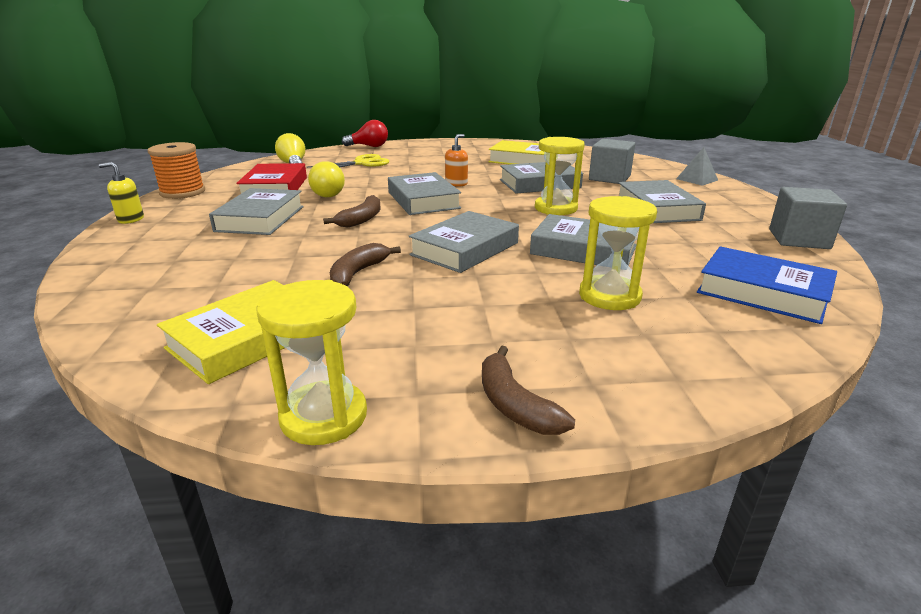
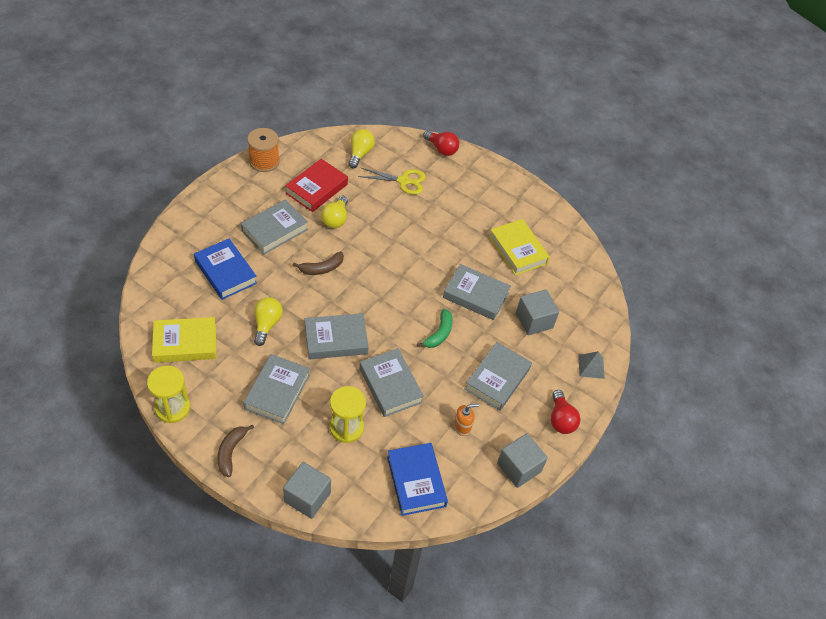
camera: 35 degrees right, 25 degrees up
(131, 219) = (216, 186): yellow soap dispenser -> none
(231, 262) = (226, 272): none -> blue book
(358, 273) = (267, 324): brown banana -> yellow light bulb
(423, 200) = (379, 267): grey book -> grey book (277, 392)
(456, 184) = (425, 258): orange soap dispenser -> orange soap dispenser (462, 427)
(555, 208) = (439, 333): yellow hourglass -> green banana
(708, 379) = (307, 497): none -> grey cube
(749, 205) = (561, 419): none -> red light bulb

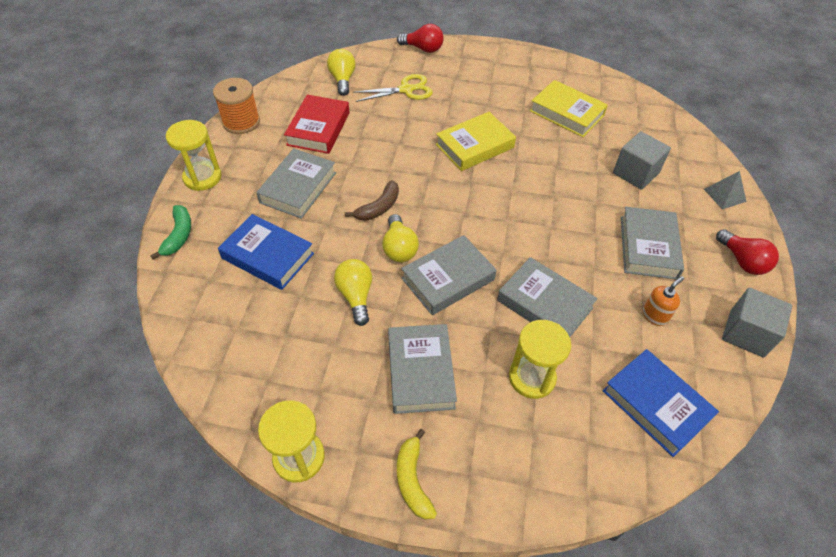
camera: 20 degrees left, 0 degrees up
(185, 343) = (266, 363): yellow book -> yellow book (474, 146)
(214, 196) = (202, 177): none -> yellow hourglass
(231, 452) = (412, 480): brown banana -> yellow banana
(307, 497) = (548, 492): grey cube -> none
(335, 219) = (360, 151): yellow light bulb -> yellow light bulb (399, 248)
(439, 333) = (553, 225): green banana -> green banana (179, 235)
(476, 295) = (560, 171): grey book -> none

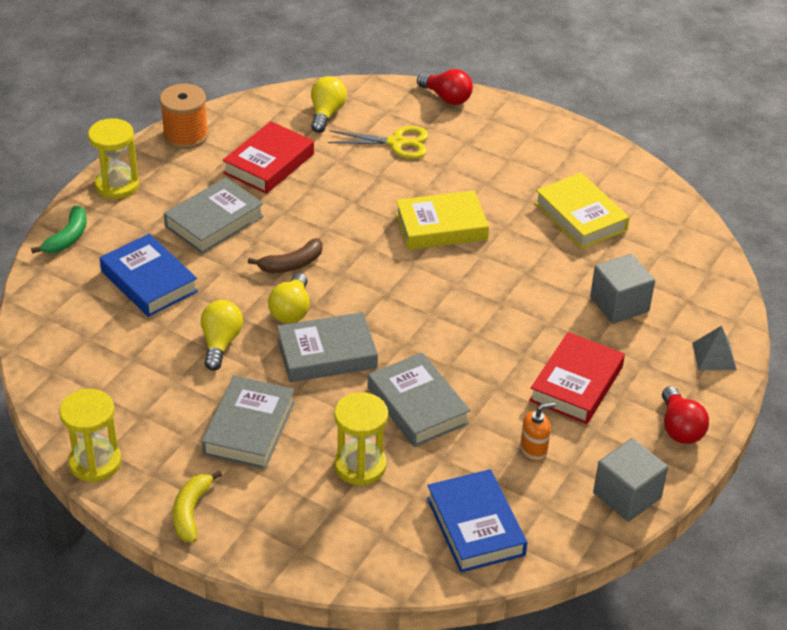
camera: 20 degrees right, 10 degrees down
(648, 247) = (576, 384): grey book -> red book

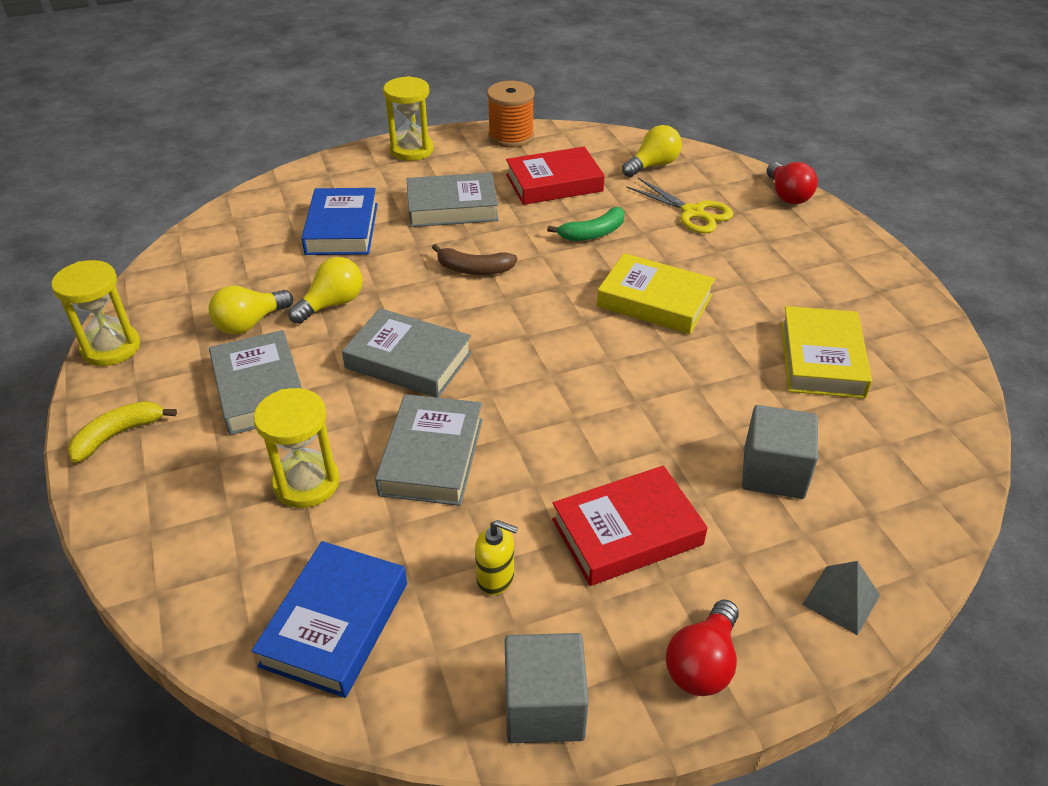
camera: 40 degrees right, 0 degrees up
(68, 238) = (326, 171): green banana -> green banana (593, 233)
(249, 428) = (260, 389): grey book -> grey book turned 75 degrees counterclockwise
(291, 310) = (425, 307): yellow light bulb -> yellow light bulb (250, 323)
(533, 450) = (496, 578): orange soap dispenser -> yellow soap dispenser

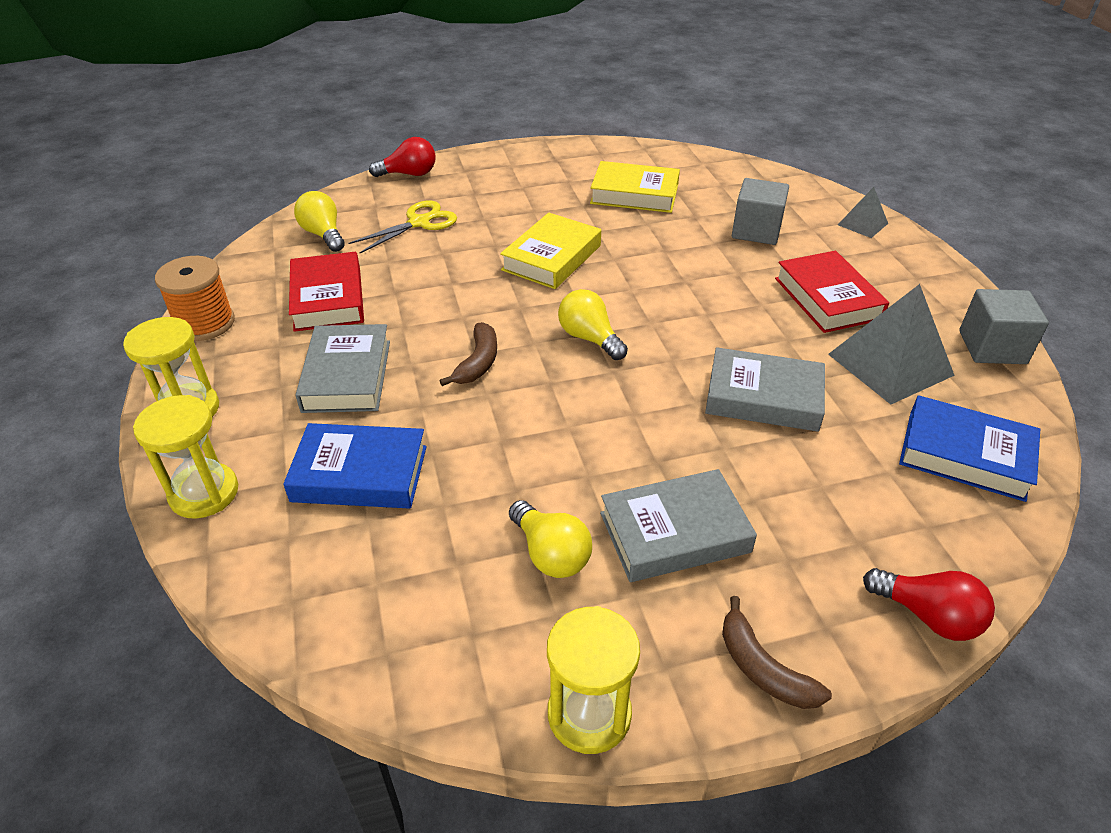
camera: 85 degrees left, 0 degrees up
(118, 435) = (763, 668): yellow banana -> brown banana
(306, 483) = (811, 482): yellow hourglass -> yellow hourglass (204, 493)
(332, 304) = (522, 476): yellow light bulb -> yellow light bulb (589, 338)
(408, 360) = (628, 412): grey book -> none
(496, 578) = (890, 364): yellow soap dispenser -> grey pyramid
(593, 233) = (435, 281): green banana -> none
(702, 663) = (931, 280): red light bulb -> red light bulb (928, 616)

